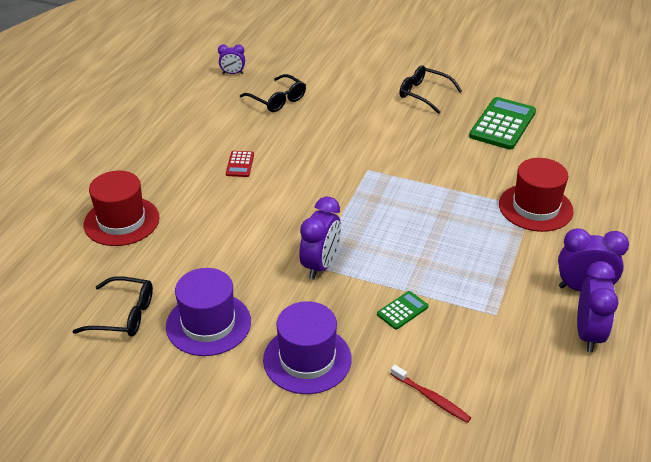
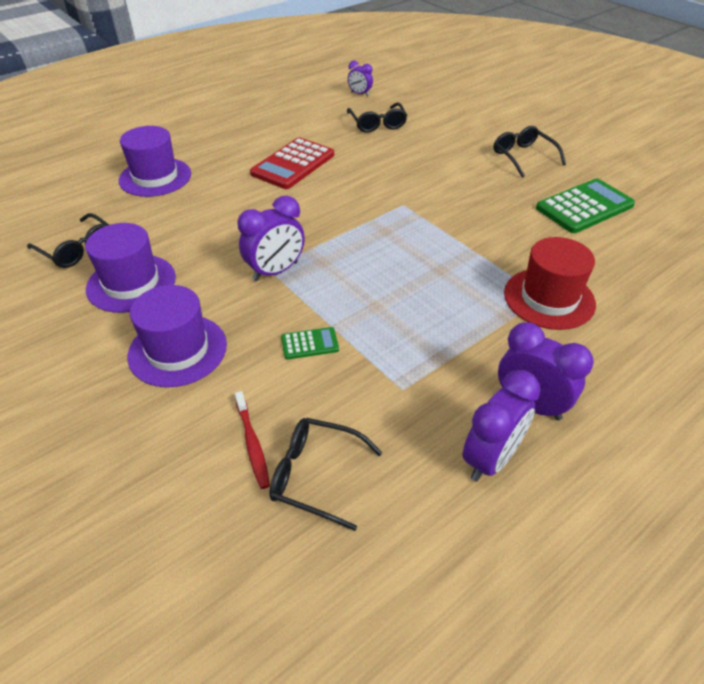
camera: 30 degrees right, 5 degrees up
(121, 221) = (155, 177): red hat -> purple hat
(240, 164) = (293, 164): red calculator -> red calculator, size x2.06
(492, 397) = (315, 475): none -> black glasses

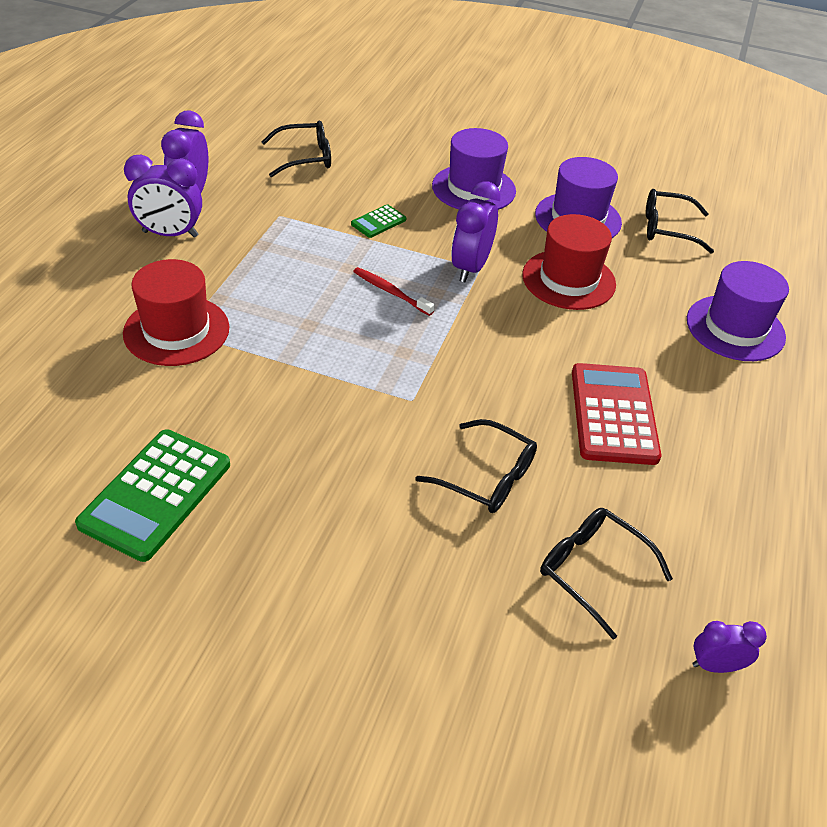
camera: 145 degrees right, 0 degrees up
(213, 238) = (568, 280): none -> red hat
(252, 443) = (360, 159): red toothbrush -> red toothbrush (391, 292)
(523, 157) = (289, 585): black glasses -> black glasses (487, 477)

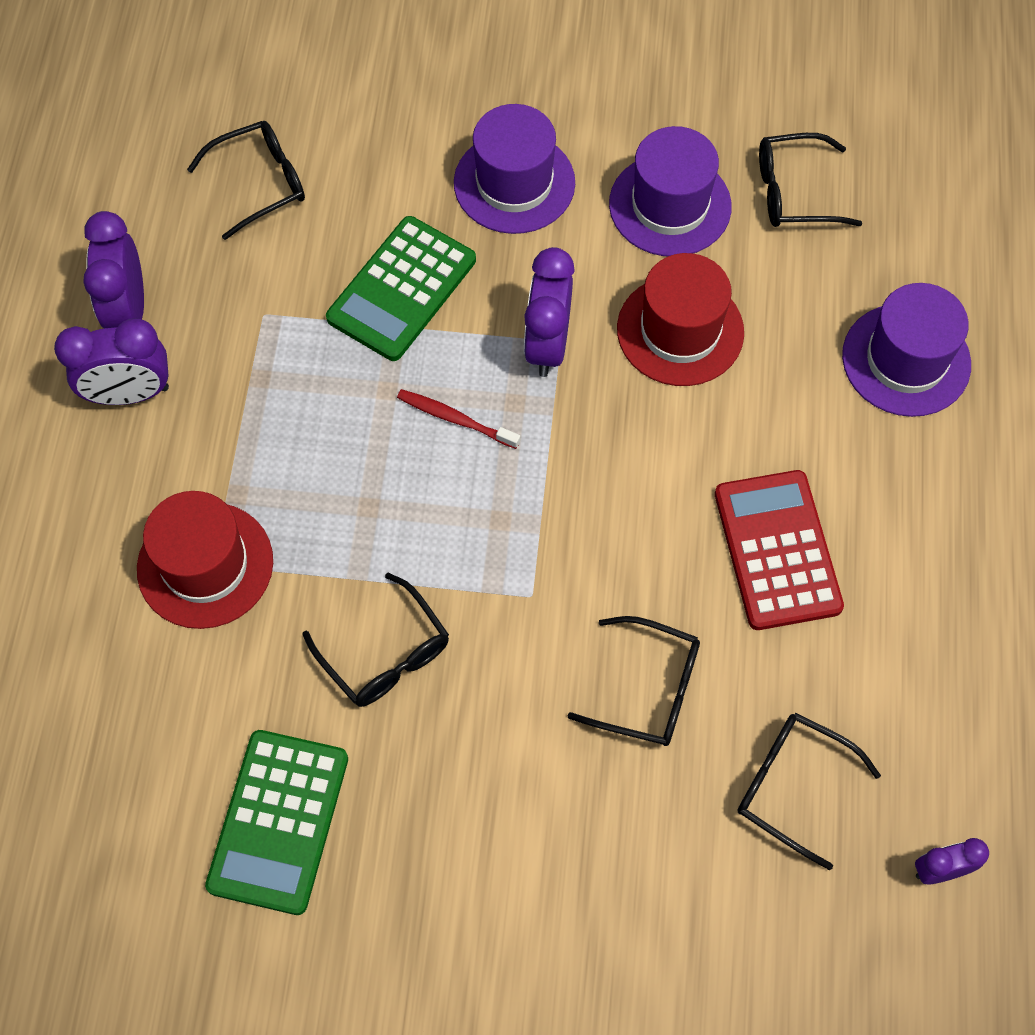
camera: 10 degrees left, 20 degrees up
(286, 409) = (385, 654): none -> black glasses
(378, 222) = (402, 289): green calculator -> green calculator, size x2.06

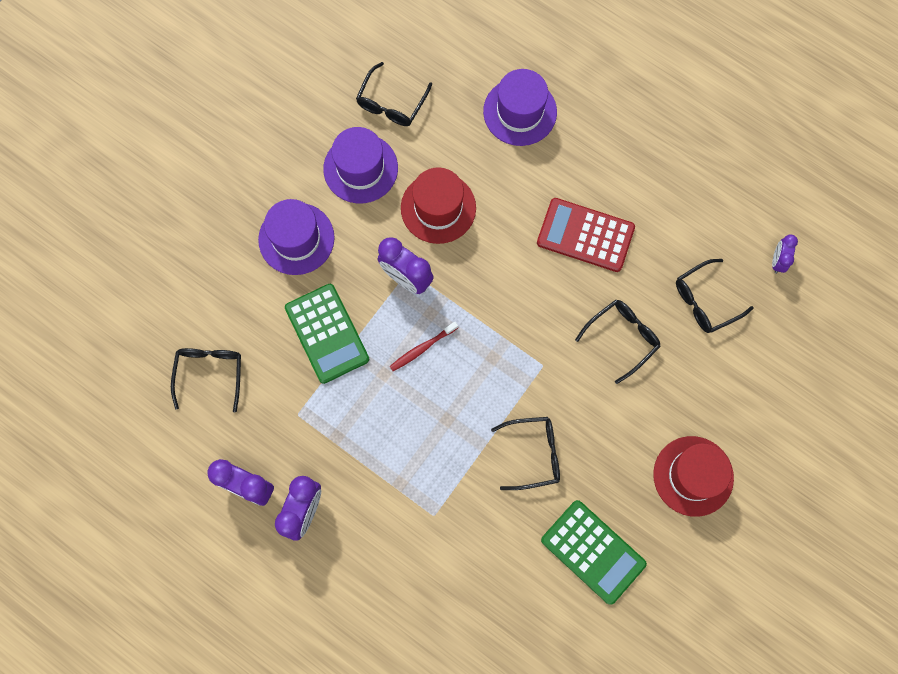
camera: 60 degrees left, 10 degrees up
(205, 565) = (432, 520): red hat -> red hat (693, 476)

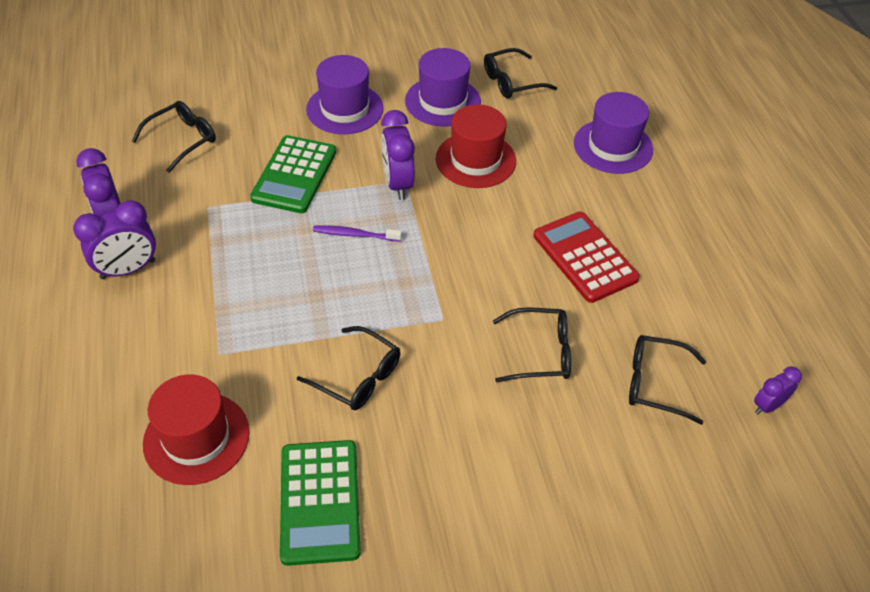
camera: 40 degrees right, 25 degrees down
(422, 348) = (355, 235): red toothbrush -> purple toothbrush
(693, 476) = (492, 520): red hat -> red hat (196, 438)

